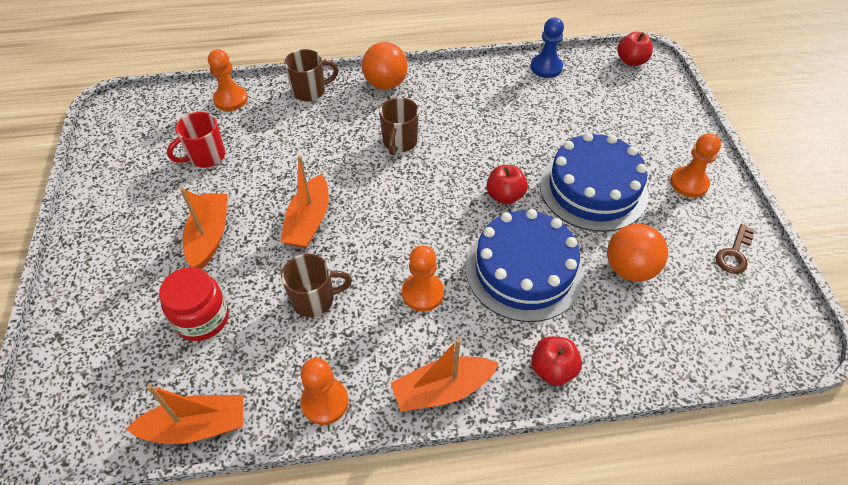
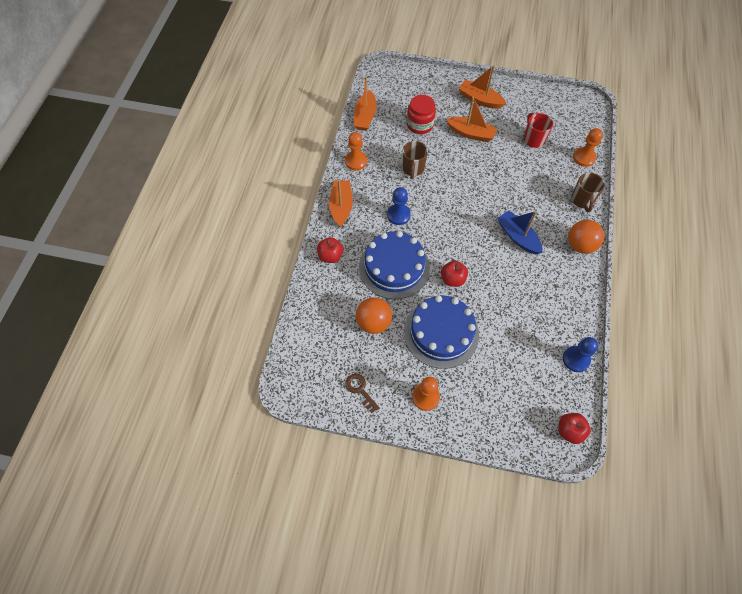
camera: 110 degrees right, 10 degrees up
(309, 221) = (466, 177): orange boat -> orange boat (480, 99)
(399, 142) = (517, 237): brown mug -> blue boat
(422, 293) = (398, 215): orange pawn -> blue pawn

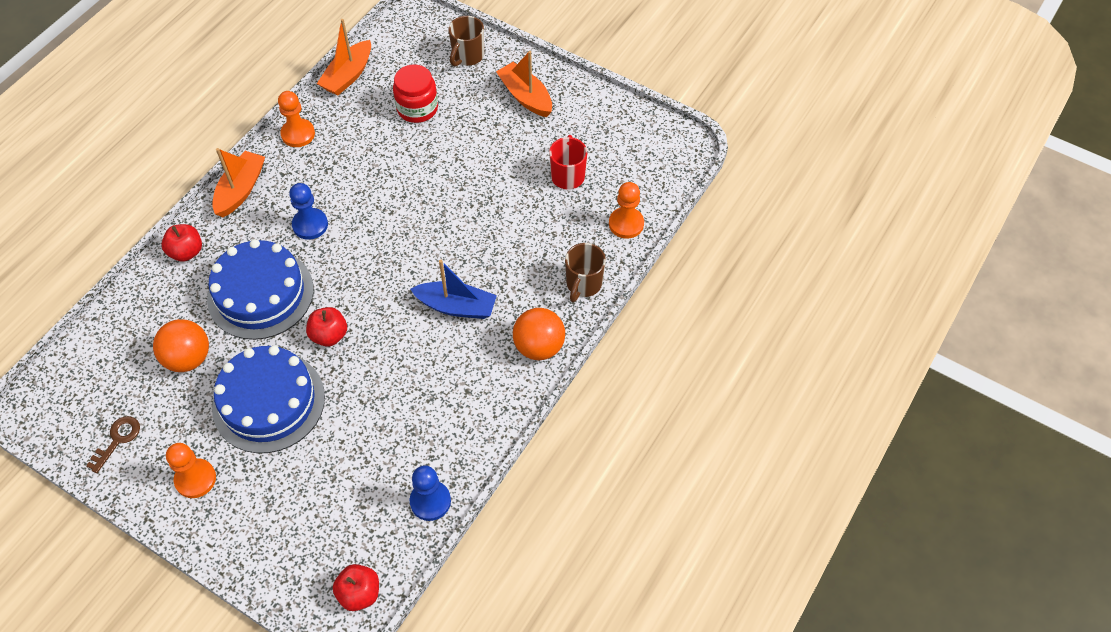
camera: 20 degrees right, 5 degrees down
(360, 390) = (117, 440): brown key -> brown key turned 45 degrees clockwise
(413, 169) = (369, 167): brown mug -> brown mug (467, 56)
(471, 133) = (482, 141): orange boat -> none
(517, 237) = (456, 306): blue boat -> blue boat turned 120 degrees clockwise

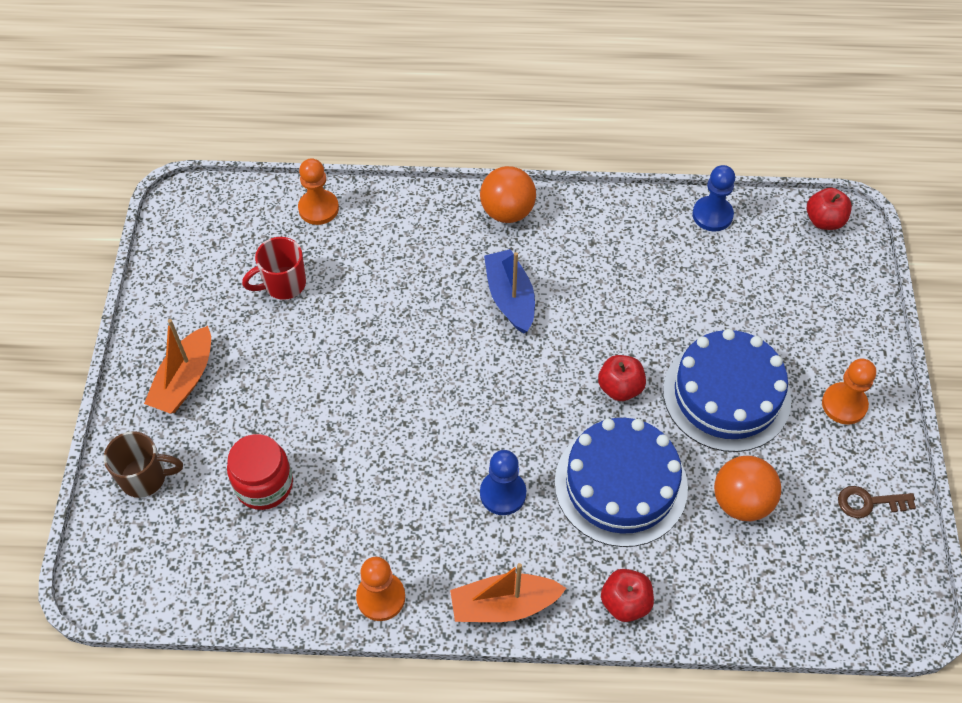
camera: 120 degrees left, 0 degrees up
(348, 76) = (250, 600): orange boat -> none
(583, 284) = (414, 210): brown mug -> none

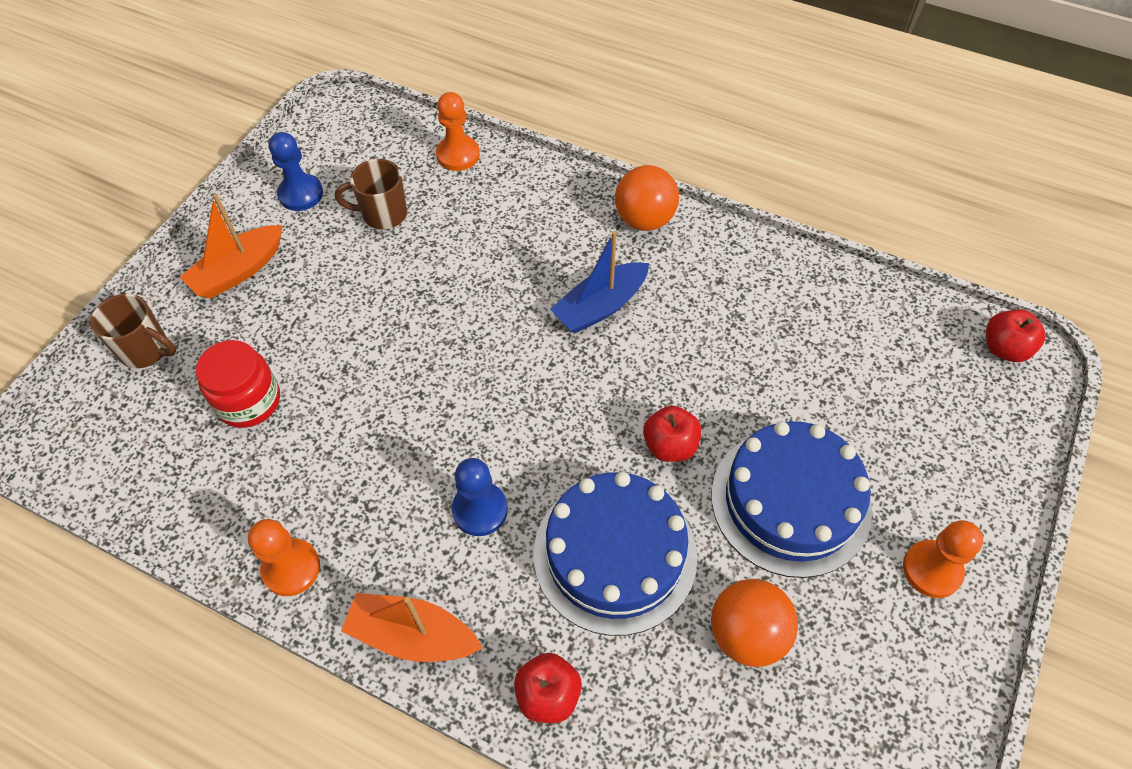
camera: 25 degrees right, 0 degrees up
(283, 284) = (383, 214): red mug -> brown mug
(510, 298) = (600, 306): blue boat -> blue boat turned 135 degrees counterclockwise
(712, 215) = (871, 297): blue pawn -> blue pawn (301, 194)
(869, 502) = (909, 704): brown key -> none

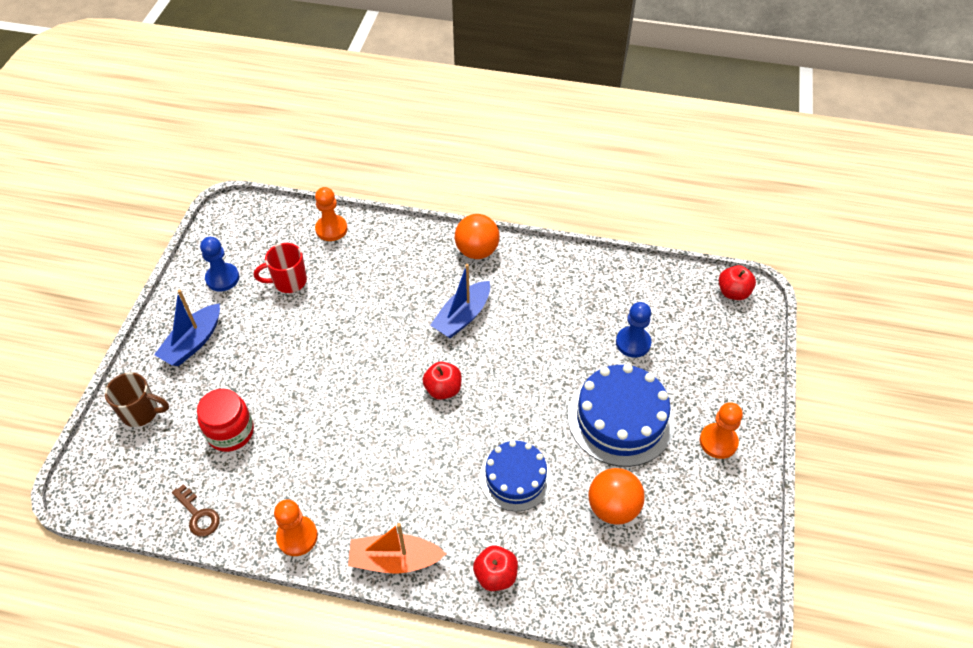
camera: 15 degrees left, 5 degrees down
(173, 506) = (198, 515): none -> brown key
(238, 271) = (193, 342): orange boat -> blue boat
(383, 214) = (289, 282): brown mug -> red mug
(480, 510) = (417, 469): blue pawn -> blue pawn (633, 343)
(615, 554) = (515, 477): blue cake -> blue cake, size x0.65
(670, 445) = (533, 400): red apple -> red apple (443, 389)

